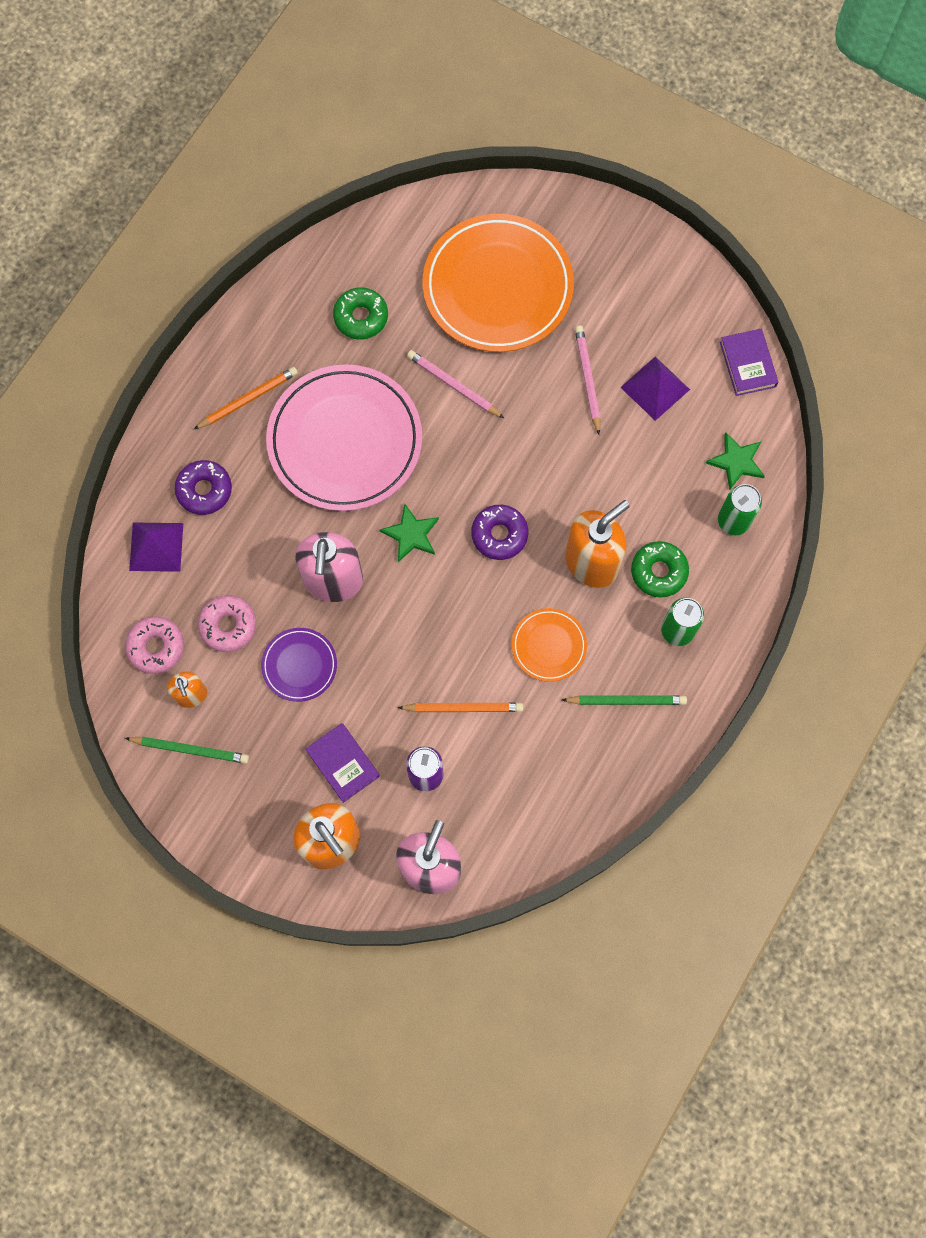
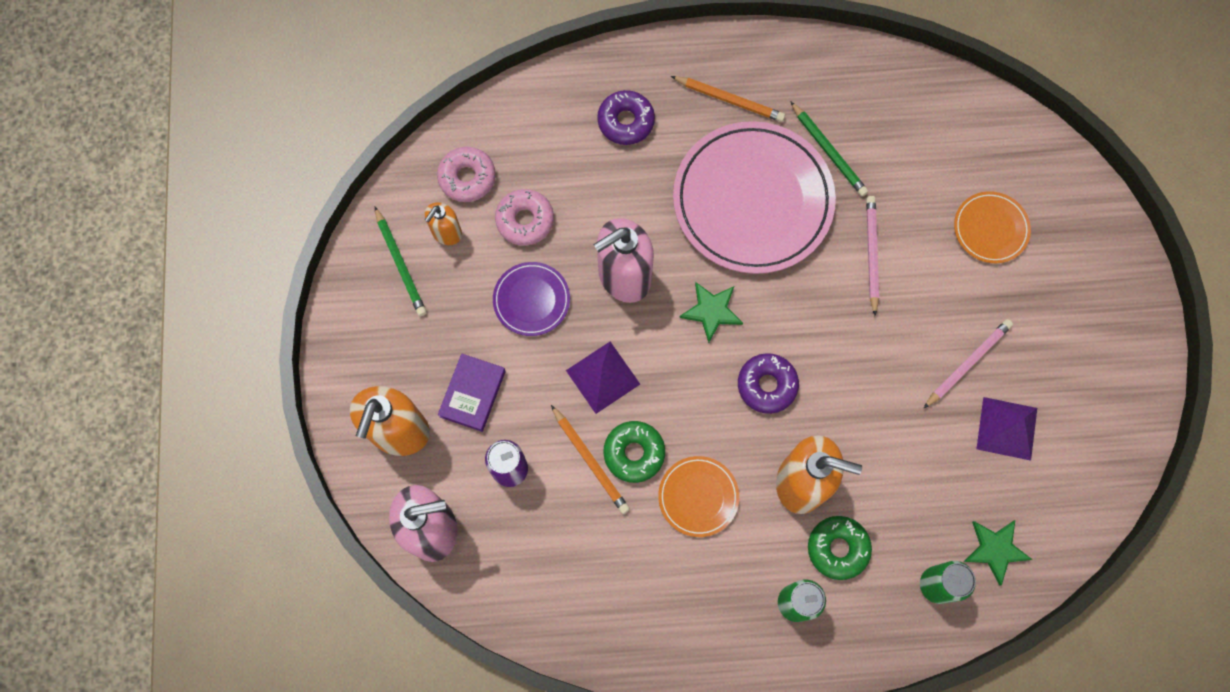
camera: 55 degrees right, 0 degrees up
(156, 546) = (551, 118): purple pyramid -> purple pyramid (603, 377)
(361, 317) = (872, 137): green donut -> green donut (634, 453)
(497, 287) = (990, 229): orange plate -> orange plate, size x0.47
(626, 700) = (698, 600): green pencil -> green pencil (828, 151)
(748, 364) = (1097, 497): purple book -> none

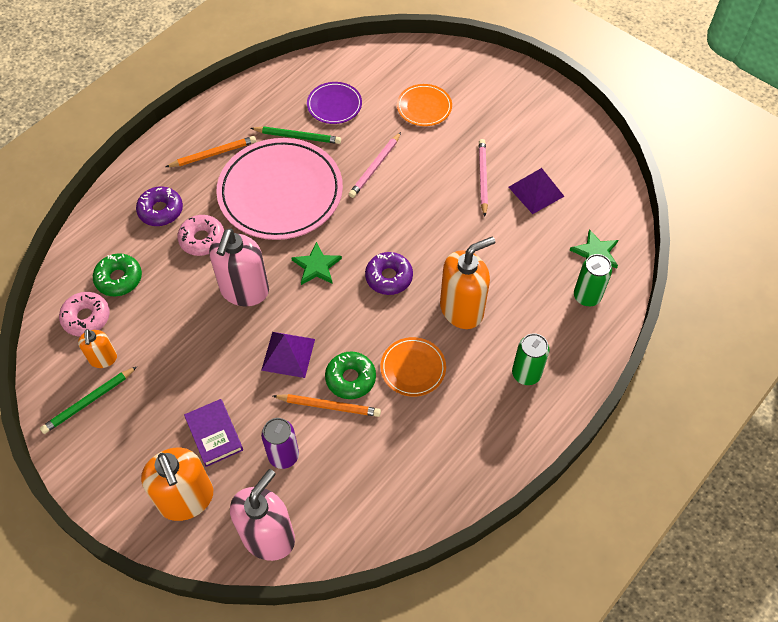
camera: 45 degrees left, 15 degrees down
(400, 264) = (88, 401): green pencil -> green pencil turned 120 degrees clockwise
(525, 220) = (149, 311): pink donut -> pink donut (202, 239)
(531, 300) = (199, 350): purple plate -> purple plate (334, 105)
(837, 548) = (517, 325): green donut -> green donut (119, 279)
(871, 254) = (375, 167): pink pencil -> pink pencil turned 105 degrees counterclockwise

